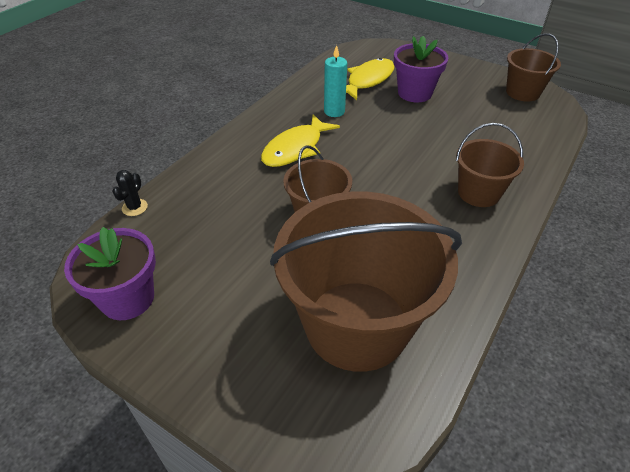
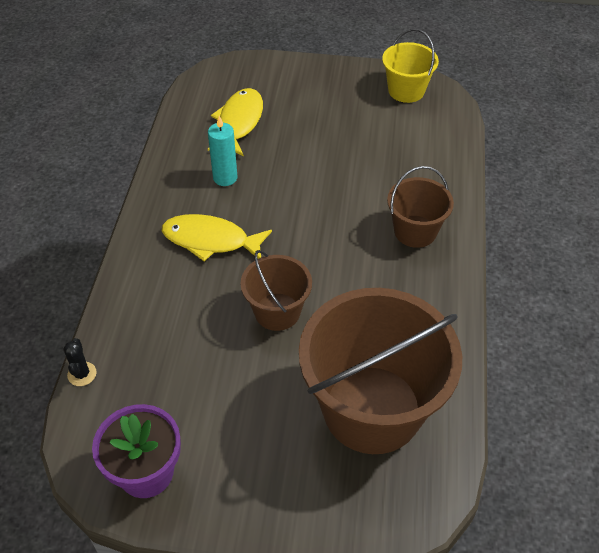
camera: 25 degrees left, 5 degrees up
(295, 148) = (210, 240): yellow fish -> yellow fish turned 90 degrees clockwise
(414, 93) = (298, 125): purple flower pot -> none
(522, 92) = (406, 91): brown bucket -> yellow bucket

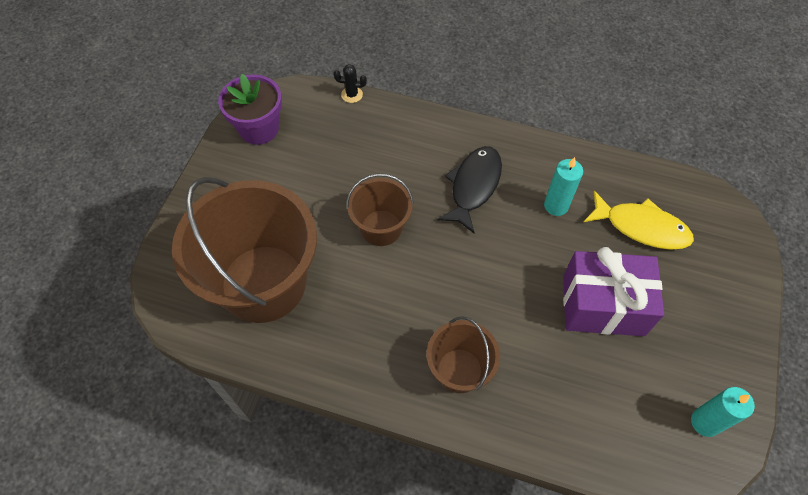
camera: 100 degrees right, 10 degrees up
(210, 240) = (473, 186): yellow fish -> black fish
(324, 144) = (603, 305): none -> purple gift
(406, 91) = (705, 422): yellow bucket -> turquoise candle

